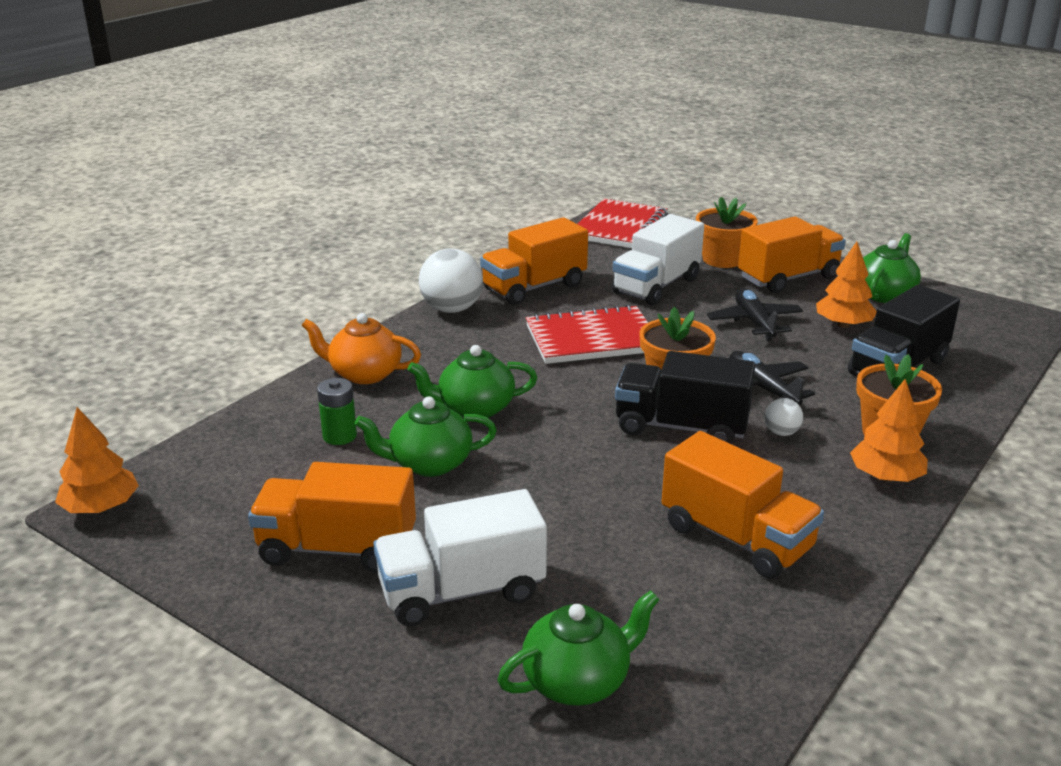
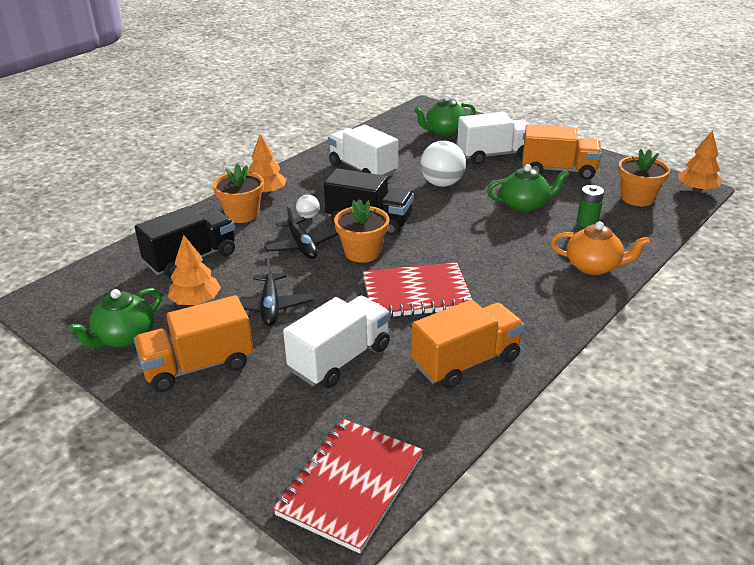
camera: 175 degrees left, 5 degrees up
(452, 309) = (544, 333): white ball -> white ball (442, 184)
(474, 408) = (504, 237): green teapot -> none
(722, 259) = (249, 402): orange flower pot -> orange flower pot (637, 198)
(736, 538) = (363, 169): orange truck -> white truck

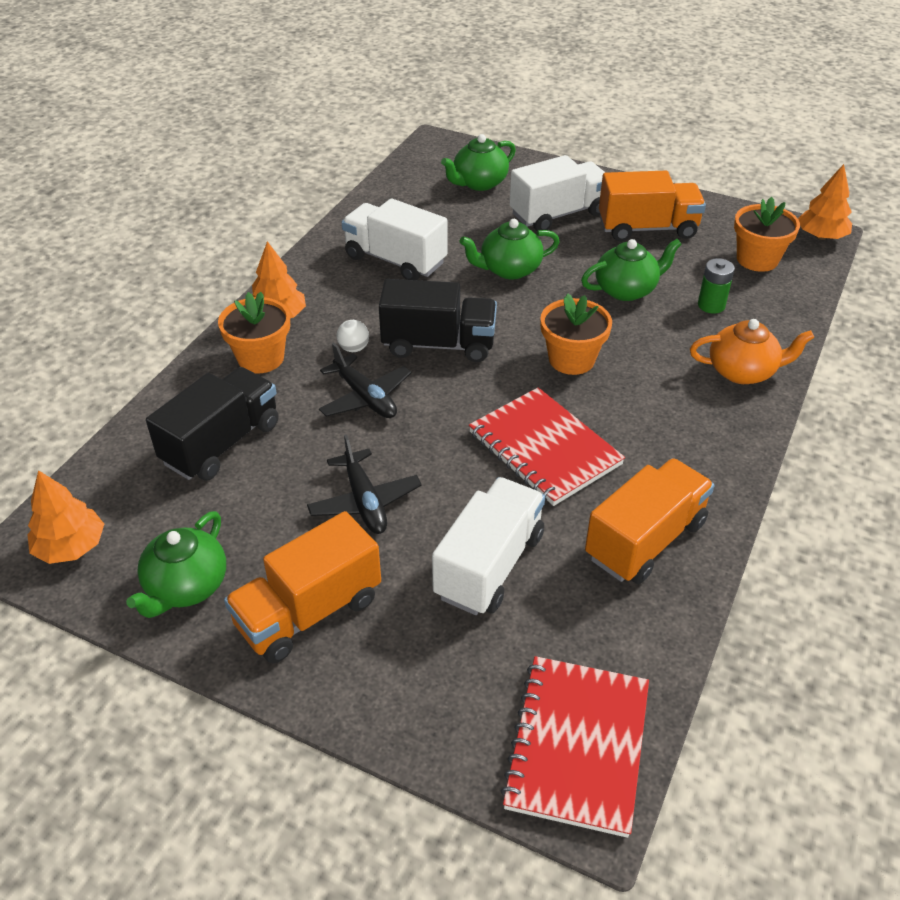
camera: 15 degrees left, 10 degrees up
(196, 301) = (259, 511): orange tree -> orange tree (71, 547)
(362, 252) = (450, 395): orange flower pot -> orange flower pot (571, 359)
(416, 293) = (544, 448): red notebook -> red notebook turned 75 degrees clockwise
(442, 184) = (509, 270): white ball -> green teapot

